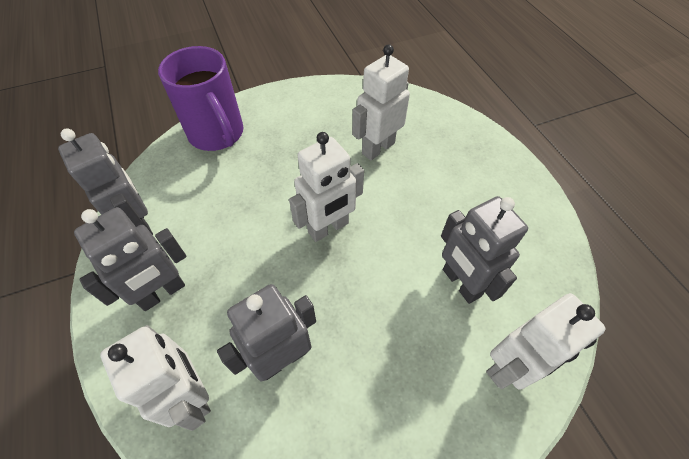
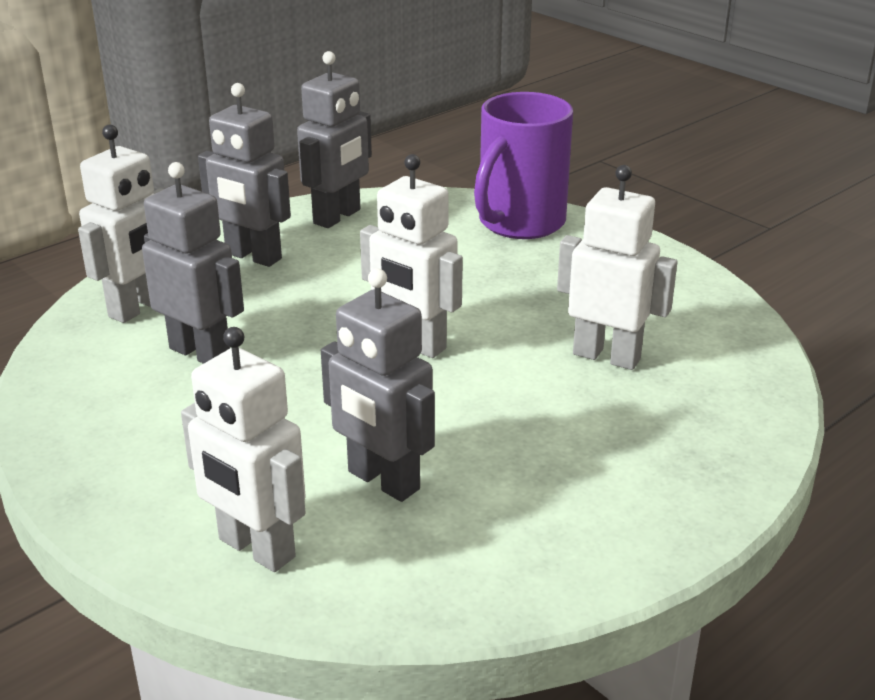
camera: 70 degrees right, 25 degrees down
(460, 283) = (382, 481): grey robot -> grey robot turned 90 degrees counterclockwise

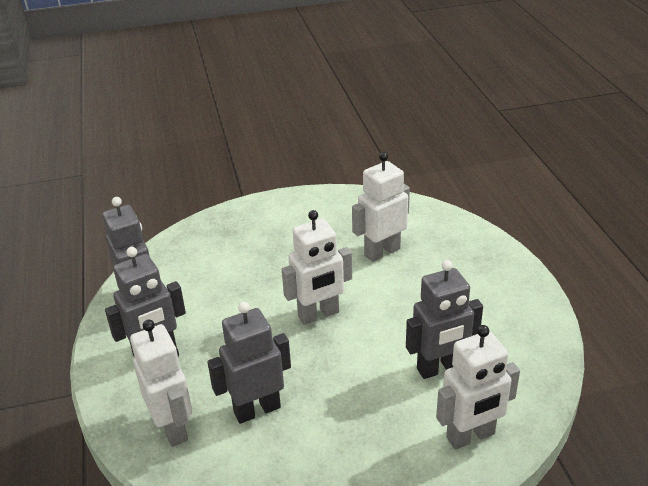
camera: 60 degrees left, 5 degrees up
(519, 223) = (222, 230): purple mug -> none

